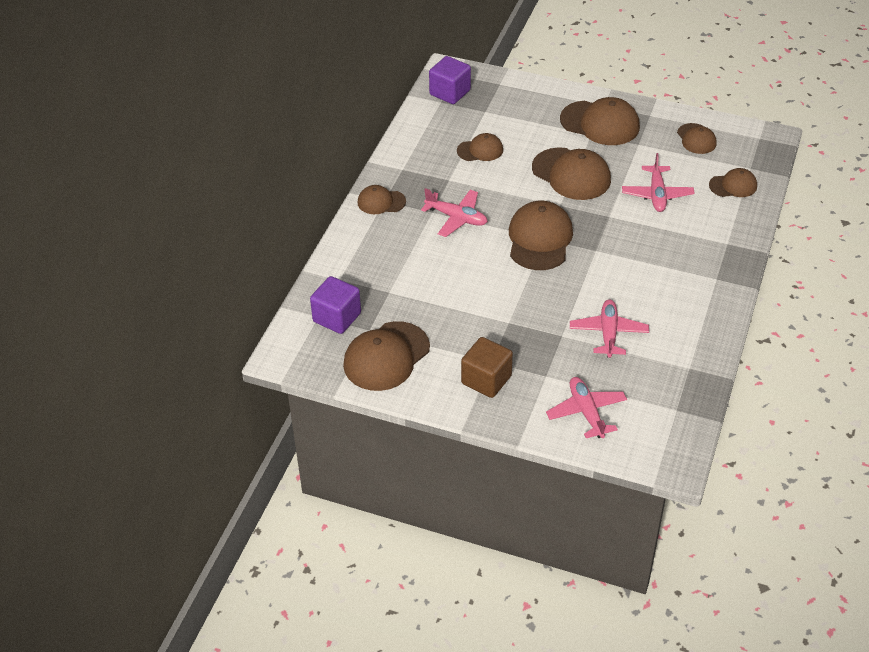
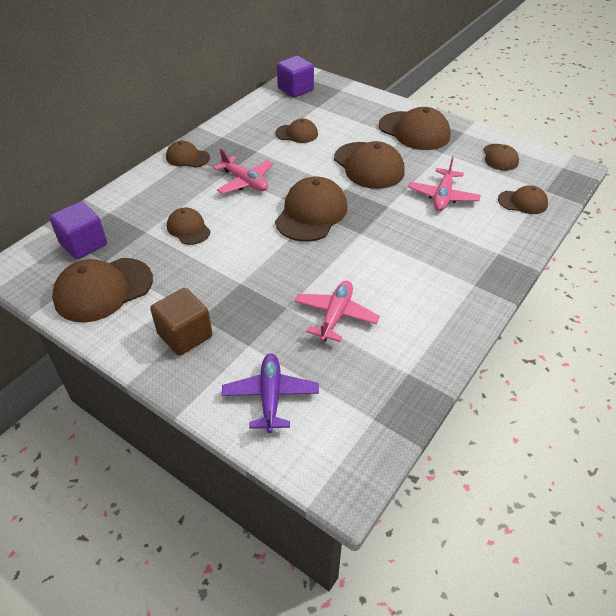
camera: 15 degrees right, 0 degrees up
(429, 280) = (188, 228): none -> brown cap
(586, 412) = (270, 396): pink plane -> purple plane

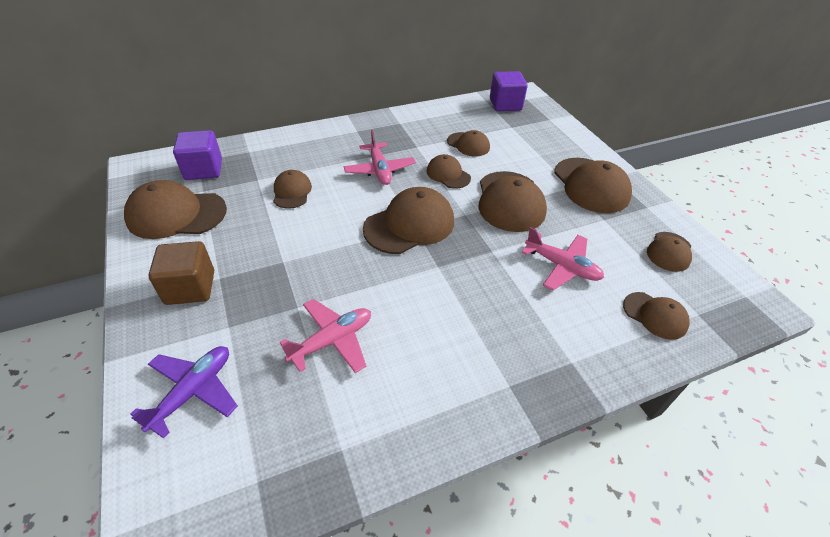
camera: 30 degrees right, 0 degrees up
(187, 157) = (353, 130): brown cap -> brown cap (448, 174)
(443, 196) = (562, 266): pink plane -> pink plane turned 105 degrees counterclockwise

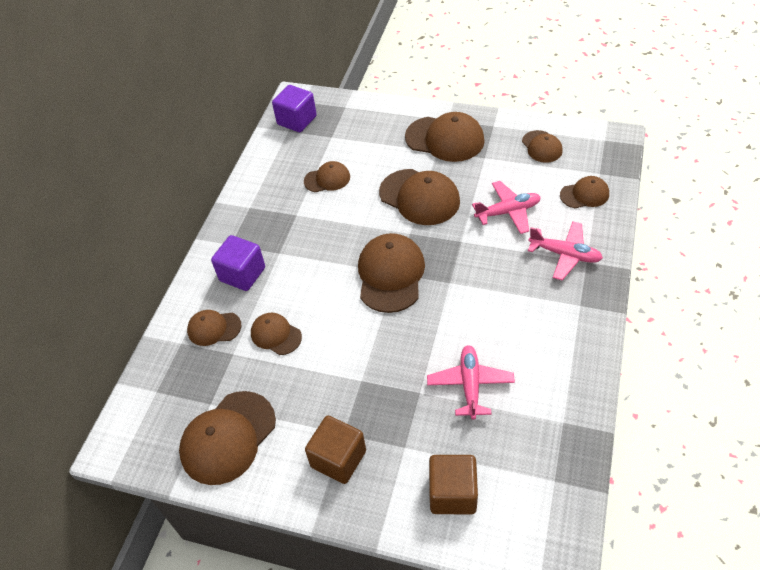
camera: 45 degrees left, 5 degrees up
(193, 391) = (452, 493): purple plane -> brown cube
(203, 169) = (176, 391): purple cube -> purple cube (242, 274)
(379, 170) = (304, 258): pink plane -> pink plane (565, 255)
(448, 174) = (353, 215): brown cap -> brown cap (214, 328)

